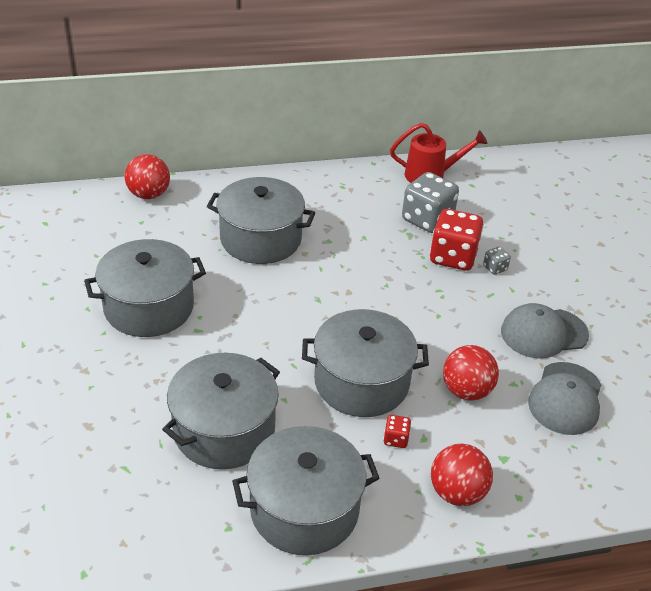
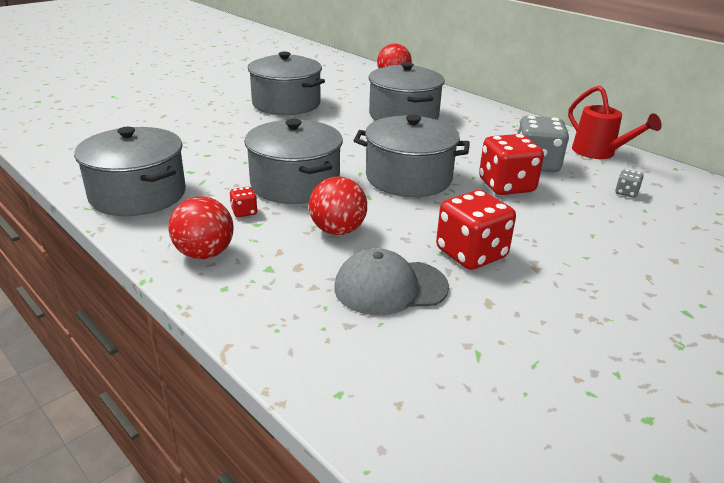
camera: 60 degrees right, 10 degrees down
(224, 430) = (194, 151): grey pot -> grey pot (408, 178)
(495, 268) = (525, 208): grey dice -> grey dice (626, 193)
(543, 333) = (471, 254): grey cap -> red dice

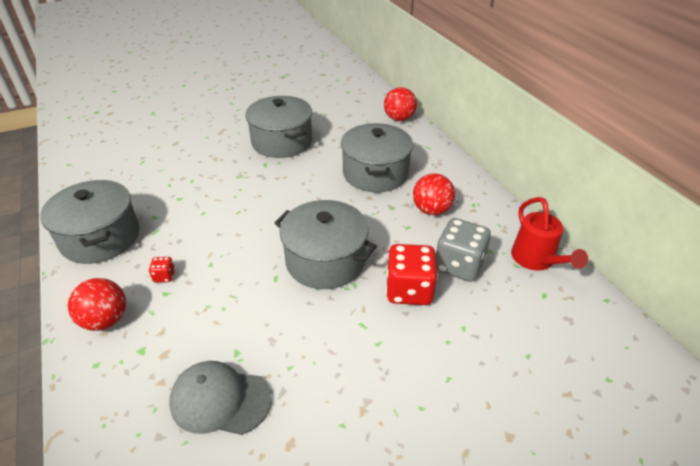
camera: 20 degrees right, 10 degrees up
(295, 184) = (225, 249): grey pot -> none
(337, 230) = (222, 316): red ball -> red ball (431, 210)
(471, 254) = (316, 375): red dice -> none
(626, 193) = (525, 326): grey dice -> none

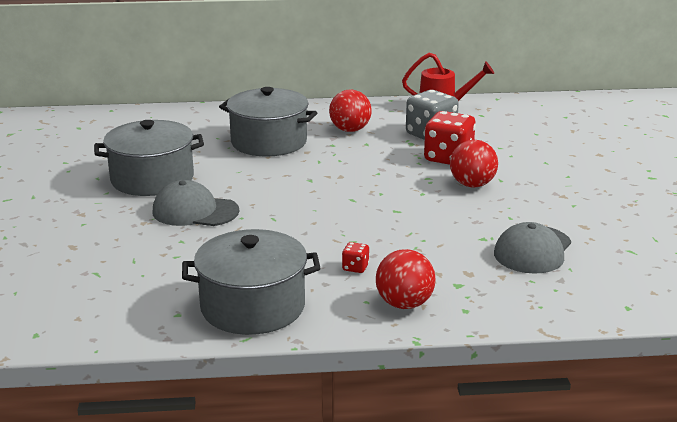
camera: 70 degrees left, 15 degrees down
(238, 173) = (195, 211): none -> grey cap
(325, 260) = (387, 185): grey pot -> none
(399, 118) = (176, 113): red ball -> red ball (472, 185)

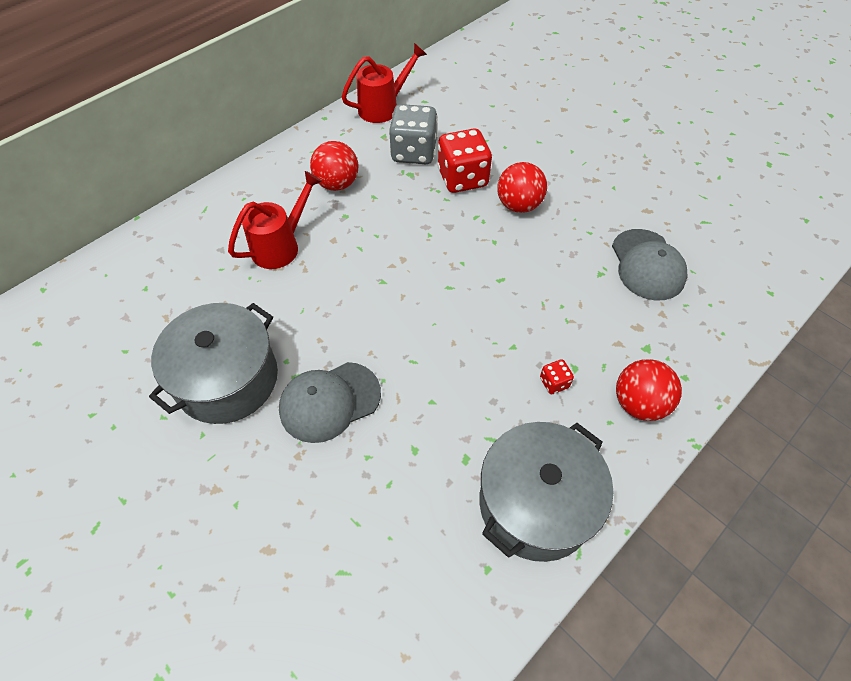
camera: 40 degrees left, 30 degrees up
(269, 142) = (281, 246): grey pot -> red watering can

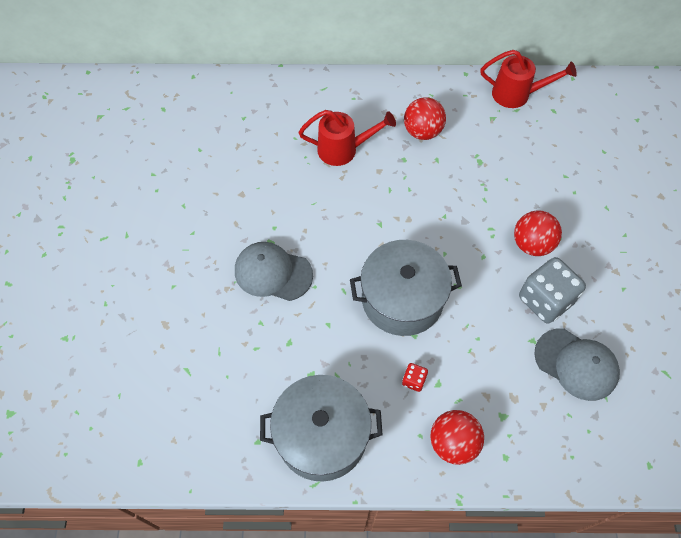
camera: 45 degrees right, 5 degrees up
(227, 379) = (234, 211): grey pot -> grey pot (402, 299)
(414, 152) = (500, 147): grey dice -> grey dice (545, 300)
(462, 178) = (513, 193): red dice -> none
(647, 265) = (576, 364): grey cap -> grey cap turned 90 degrees counterclockwise

